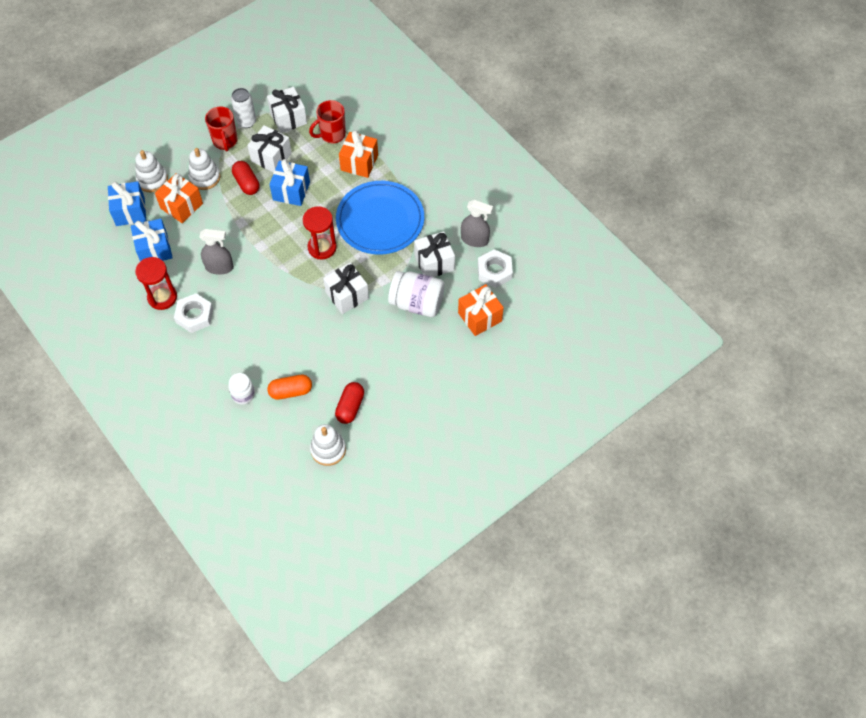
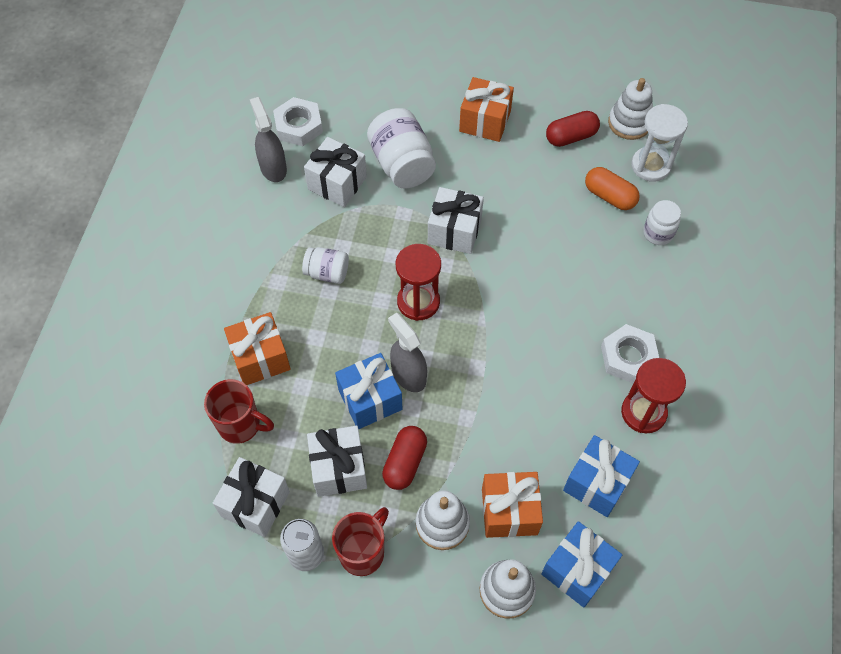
camera: 130 degrees left, 0 degrees up
(219, 267) = (546, 386): grey spray bottle -> grey spray bottle (408, 375)
(288, 433) = (650, 166): none -> white hourglass
(380, 220) = (327, 273): blue plate -> white jar
(480, 317) = (366, 103): orange gift -> orange gift (485, 121)

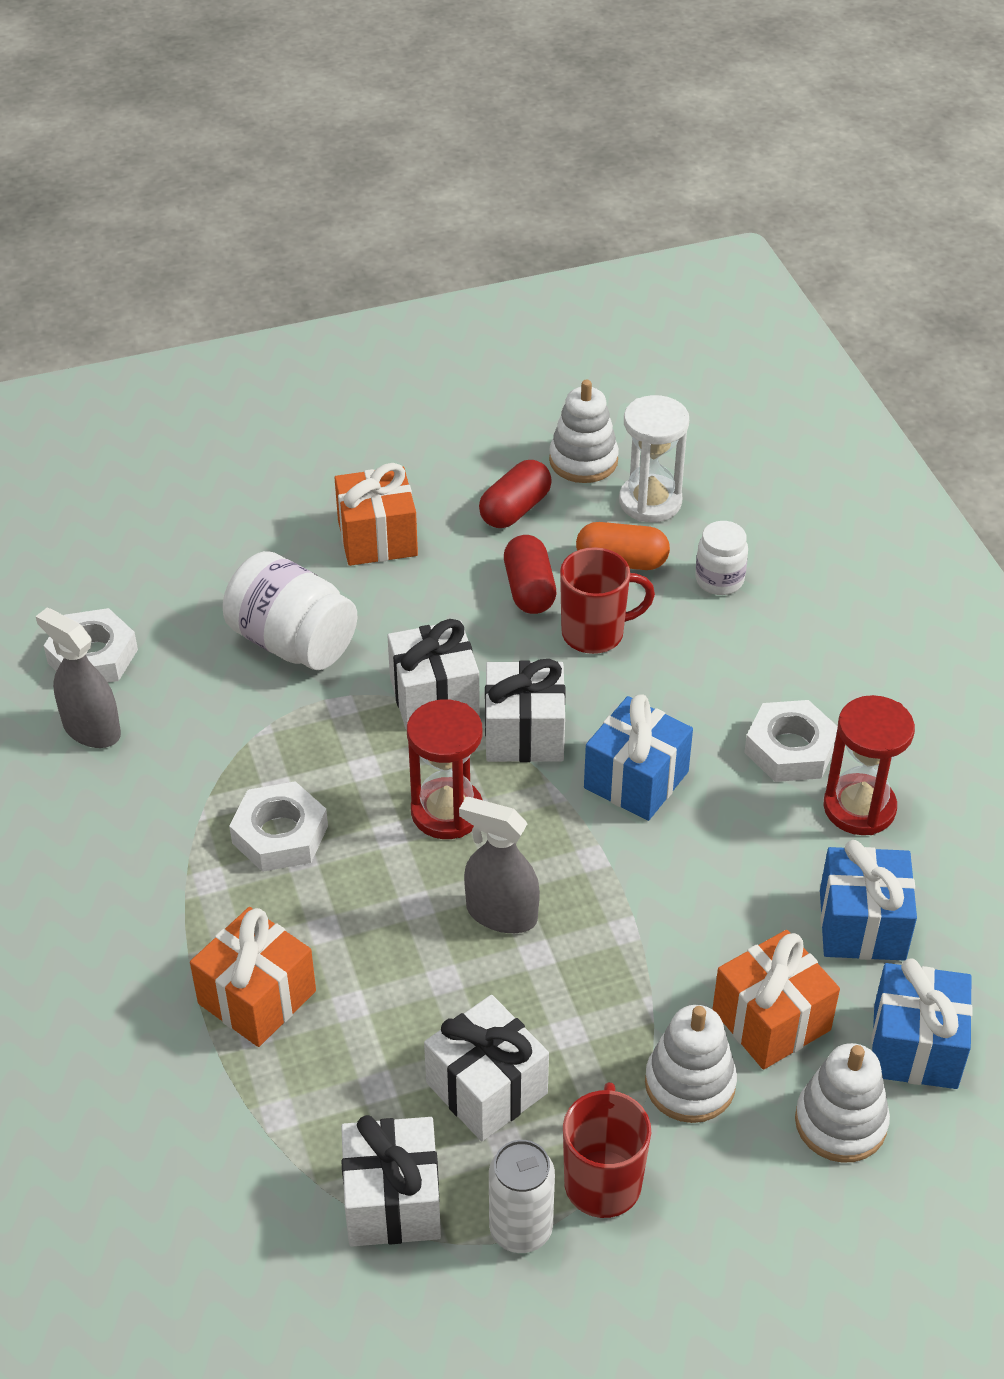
camera: 30 degrees left, 15 degrees down
(241, 425) = (291, 1104): red mug -> red mug (595, 633)
(327, 273) = (280, 834): white jar -> white nut
(337, 183) = (210, 708): white gift -> white gift (524, 733)
(370, 399) = (467, 973): blue gift -> blue gift (636, 780)
(405, 462) = (579, 1031): red capsule -> red capsule (529, 589)

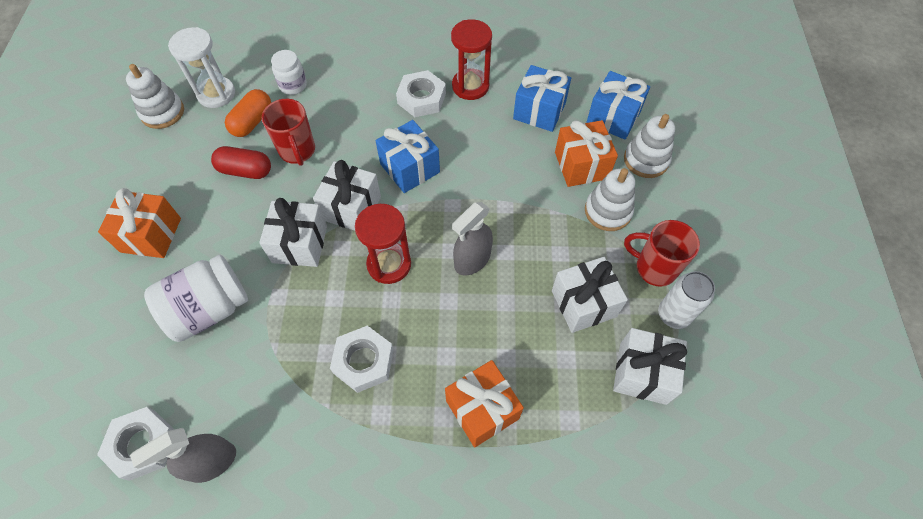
camera: 70 degrees left, 15 degrees up
(515, 509) = (177, 157): red capsule -> none
(595, 633) = (297, 151): red mug -> red mug turned 150 degrees clockwise

